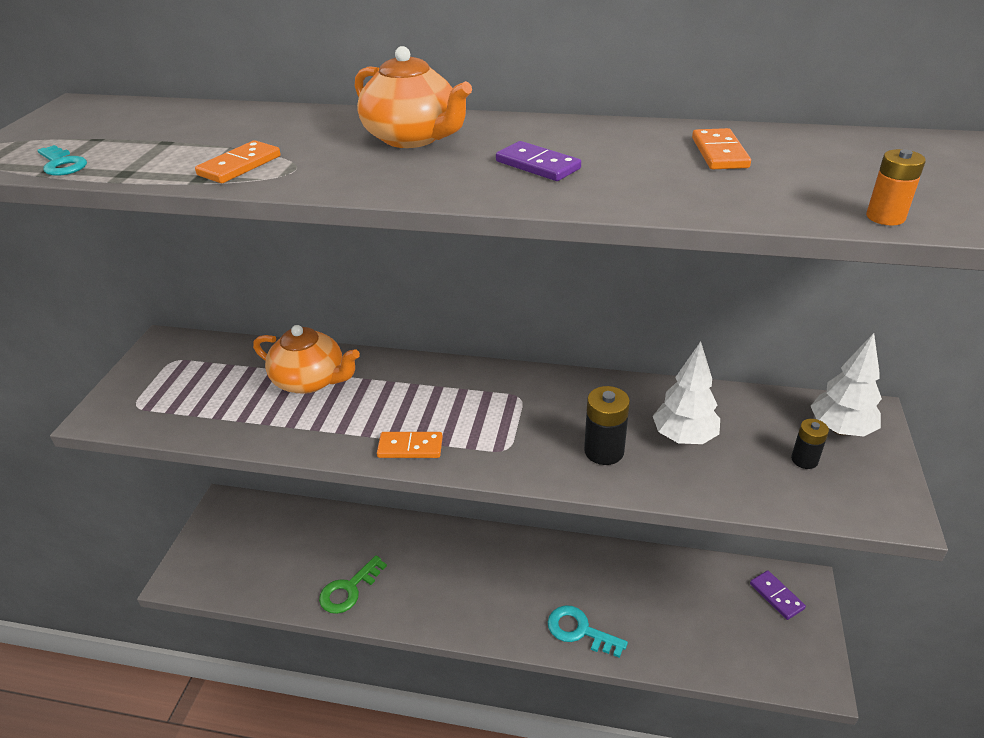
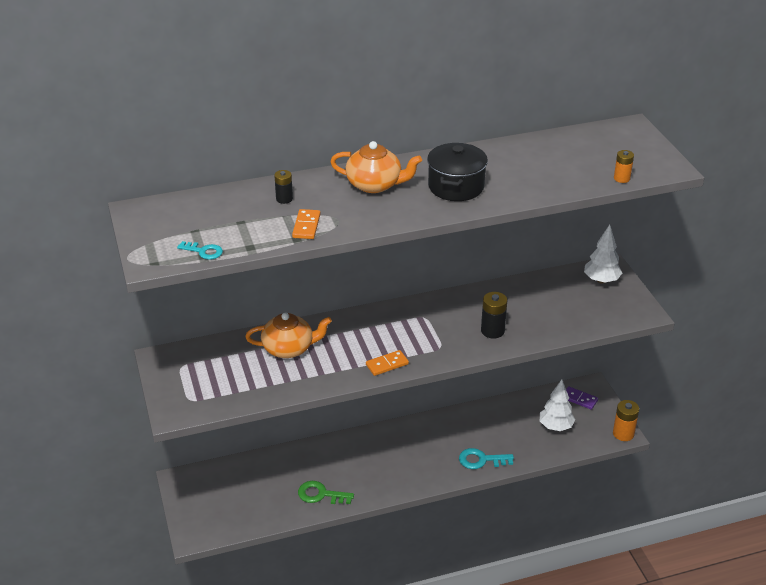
camera: 30 degrees left, 0 degrees up
(349, 589) = (321, 494): green key -> green key turned 90 degrees clockwise
(538, 165) = (456, 186): purple domino -> black pot
(684, 437) = (528, 310): white tree -> white tree (555, 426)
(719, 153) = (531, 158): orange domino -> none
(804, 460) = (592, 302): black battery -> black battery (284, 199)
(820, 681) = (623, 433): none -> orange battery

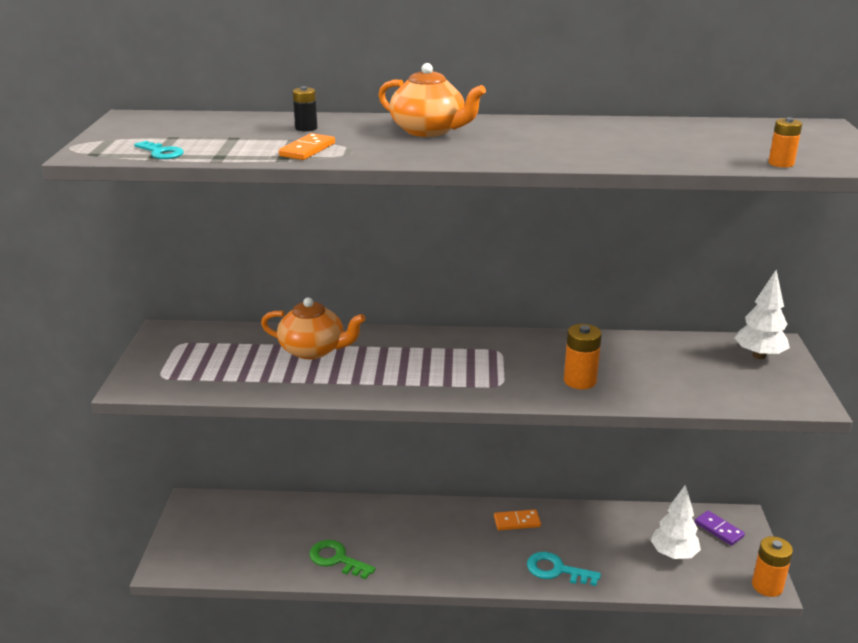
camera: 20 degrees right, 10 degrees down
(387, 364) = (420, 389): orange domino -> orange domino (517, 522)
(456, 186) = (533, 144): black pot -> none
(492, 331) = (580, 381): black battery -> orange battery

